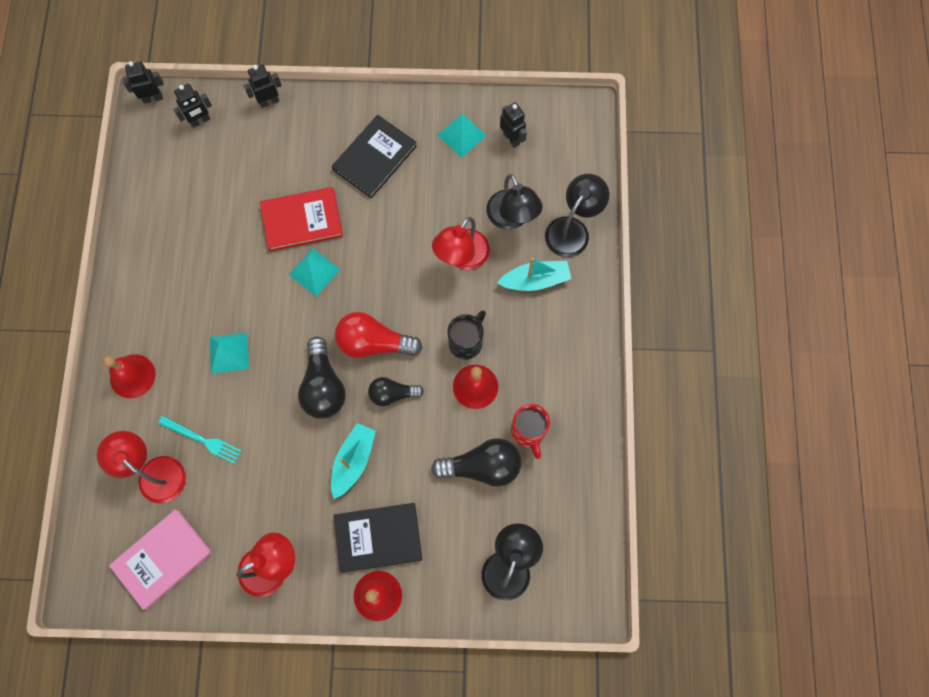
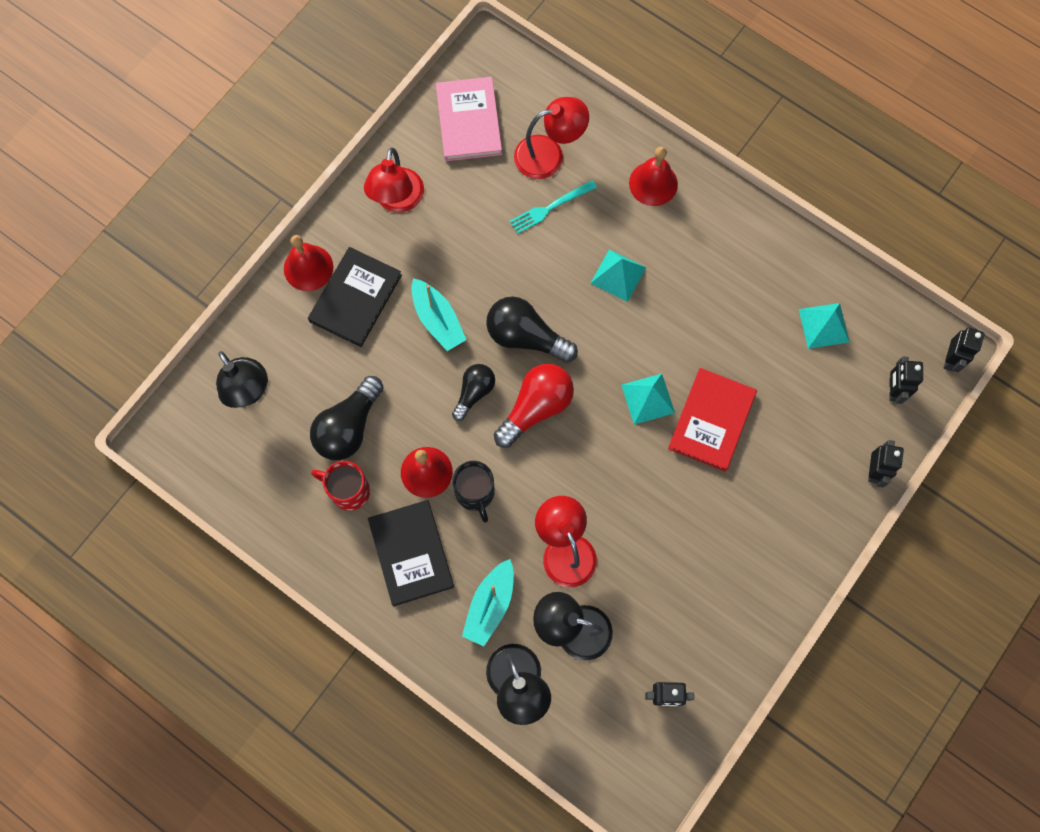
camera: 125 degrees right, 0 degrees up
(374, 158) = (736, 536): black book -> black book (411, 553)
(462, 135) = (704, 645): turquoise pyramid -> turquoise pyramid (824, 325)

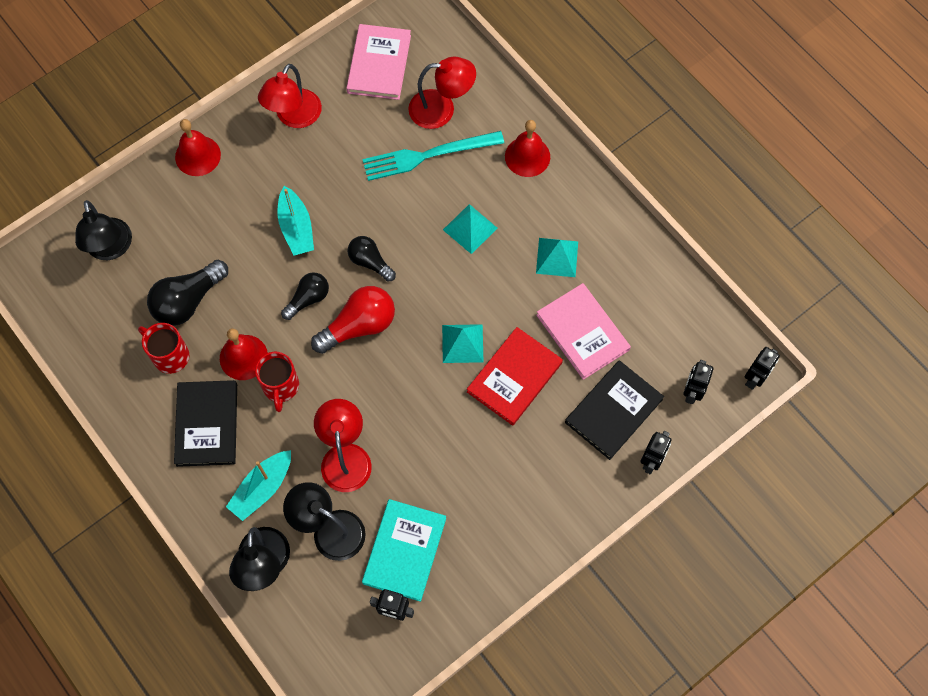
camera: 15 degrees right, 5 degrees down
(355, 298) = (230, 192): black book -> black book (613, 411)
(475, 493) = (281, 387): black mug -> red mug
(526, 337) = (370, 262): black light bulb -> black light bulb, size x0.63
(550, 207) = (428, 155): turquoise fork -> turquoise fork, size x1.62
(656, 630) = (404, 550): none -> turquoise book
(766, 356) = (582, 332): none -> pink book
(824, 325) = (644, 319): turquoise pyramid -> turquoise pyramid (557, 257)

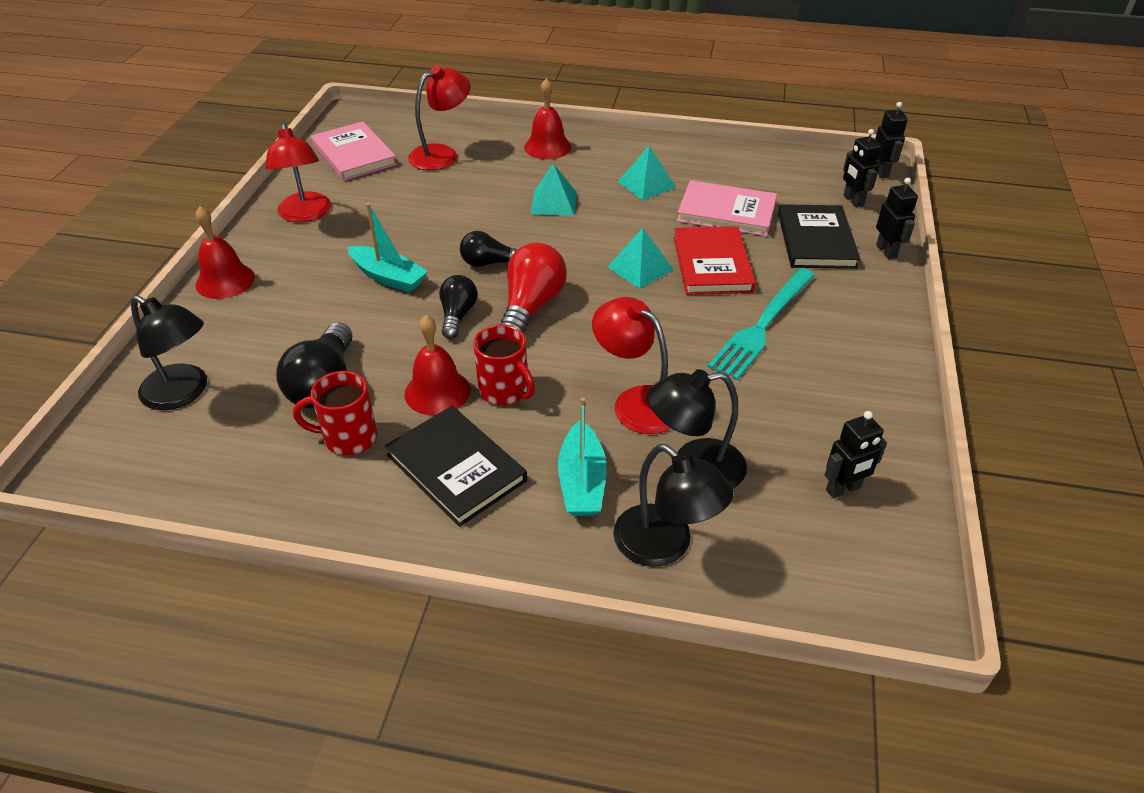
camera: 40 degrees left, 25 degrees down
(404, 550) = (786, 435): turquoise book -> none
(428, 155) = (462, 182): turquoise fork -> turquoise fork (762, 325)

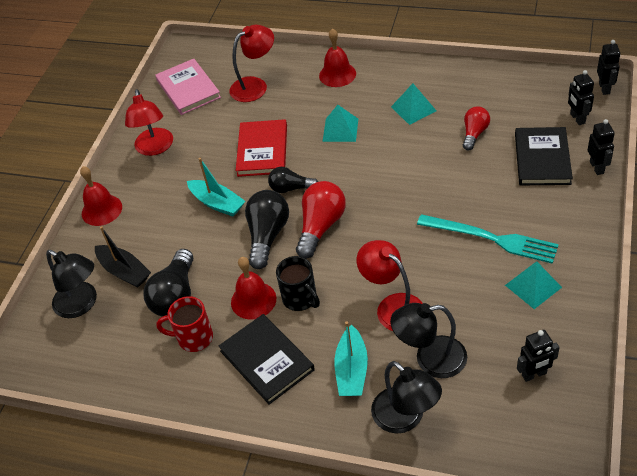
camera: 10 degrees right, 5 degrees up
(251, 354) = (124, 271): none -> black boat
(457, 316) = (267, 236): black light bulb -> black light bulb, size x1.59
(505, 391) = (300, 299): red mug -> black mug
(640, 268) = (403, 189): turquoise pyramid -> turquoise pyramid (533, 286)
(712, 264) = (458, 184): red book -> red book (262, 150)
(726, 212) = (474, 134): pink book -> red light bulb
(762, 325) = (491, 239): turquoise fork -> turquoise fork turned 105 degrees counterclockwise

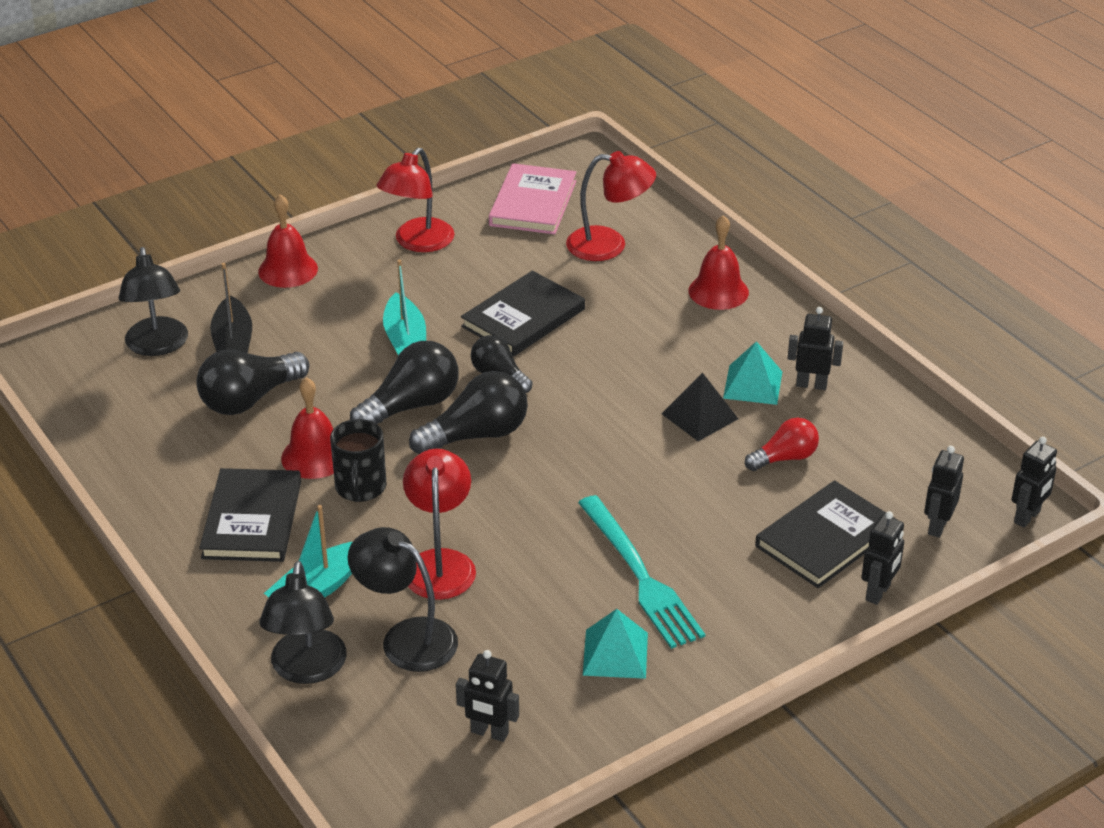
camera: 35 degrees right, 10 degrees down
(193, 338) = (214, 449): red mug -> none
(262, 150) = (523, 318): red book -> black book
(320, 227) = (476, 435): red light bulb -> black light bulb
(340, 130) = (637, 352): turquoise pyramid -> none
(411, 141) = (700, 416): none -> black pyramid
(438, 91) = (811, 385): none -> black robot

